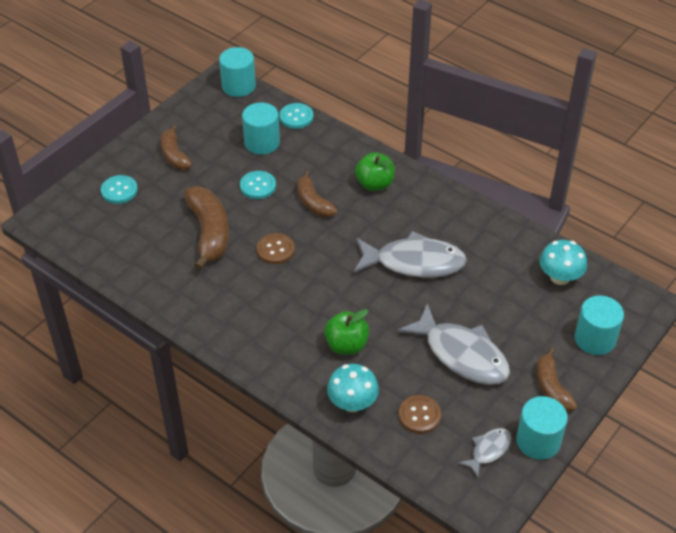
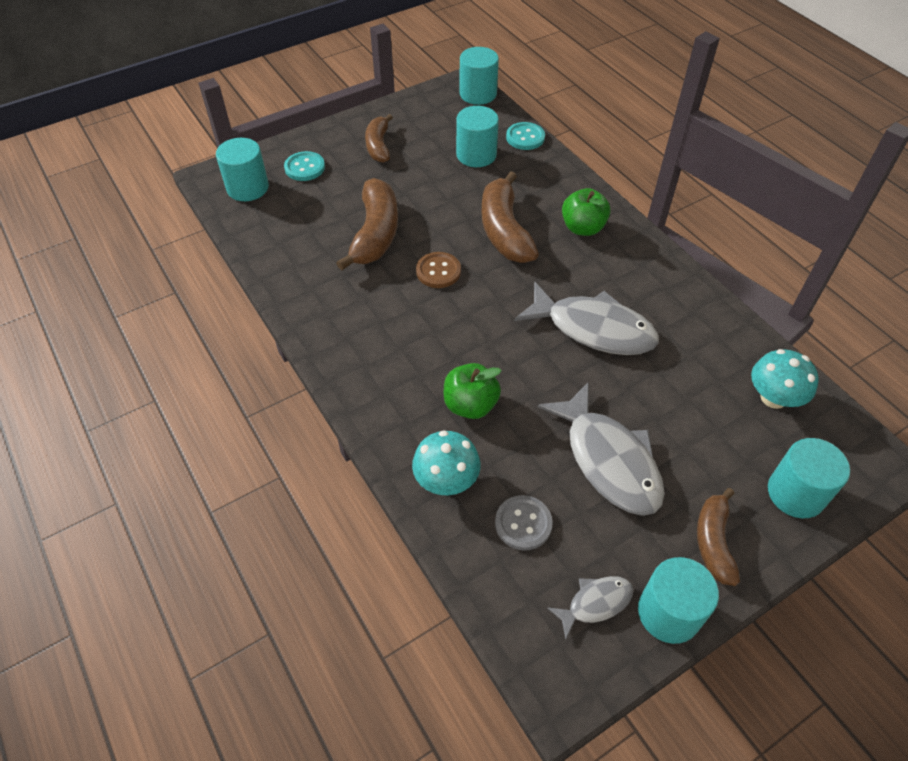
camera: 20 degrees right, 5 degrees up
(78, 221) = (247, 188): none -> turquoise cylinder
(258, 186) = (451, 198): turquoise button -> none
(313, 202) = (504, 231): brown banana -> brown banana, size x1.60
(419, 415) = (523, 523): brown button -> grey button

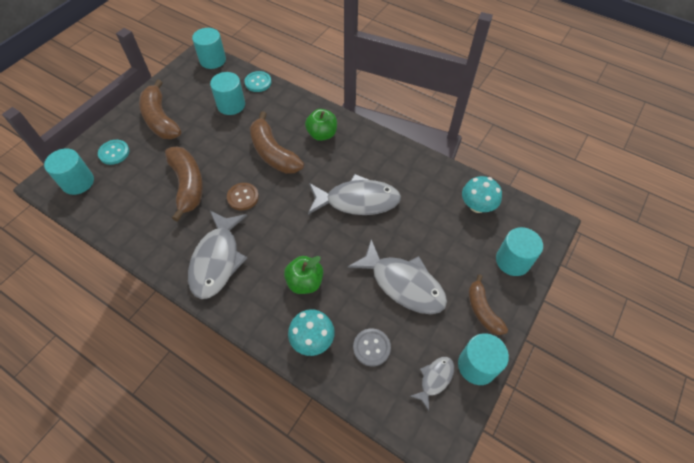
camera: 25 degrees left, 5 degrees up
(369, 336) = (217, 260): none -> grey fish
(378, 146) = (160, 119): brown banana -> brown banana, size x1.60

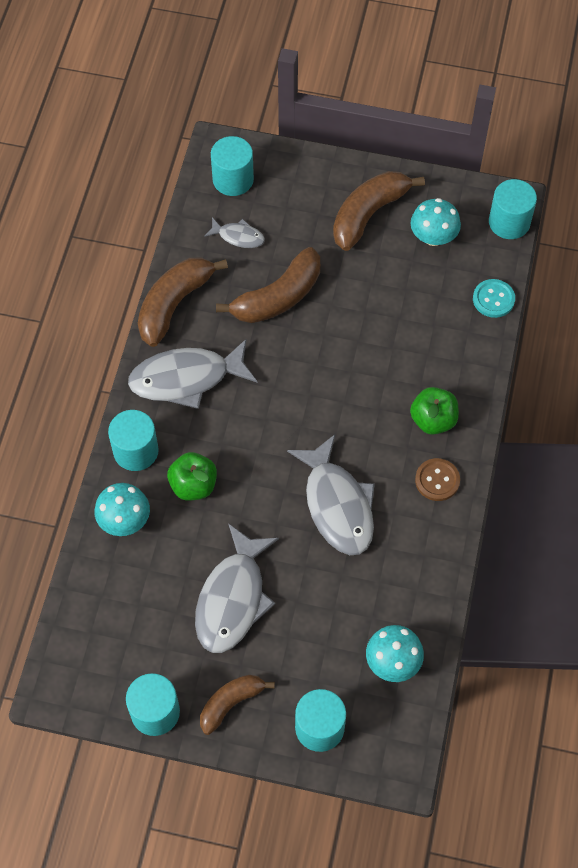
camera: 70 degrees right, 5 degrees up
(114, 153) = (292, 192): turquoise button -> none
(198, 95) = (433, 237): none -> turquoise mushroom
(231, 105) = (433, 285): turquoise cylinder -> turquoise cylinder (136, 451)
(243, 197) = (286, 367): brown button -> brown button (437, 480)
(273, 153) = (372, 373): brown banana -> brown banana (174, 304)
(371, 347) = (137, 587): grey button -> none
(435, 379) = (122, 668): grey fish -> grey fish (238, 236)

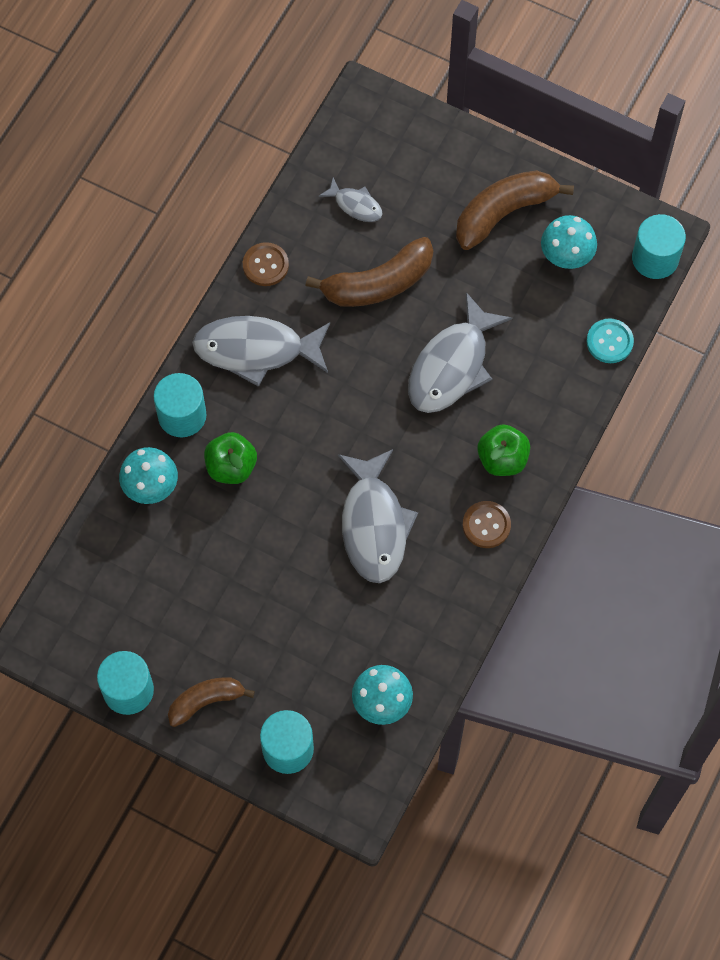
camera: 15 degrees right, 5 degrees up
(174, 304) = (265, 265): brown banana -> brown button
(233, 179) = (368, 138): turquoise cylinder -> none
(233, 599) = (238, 596): grey fish -> grey fish (452, 366)

